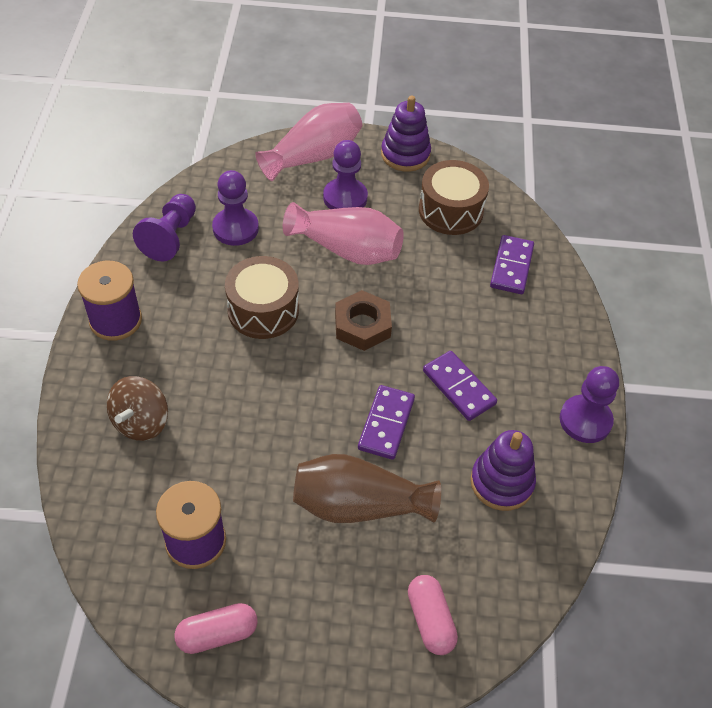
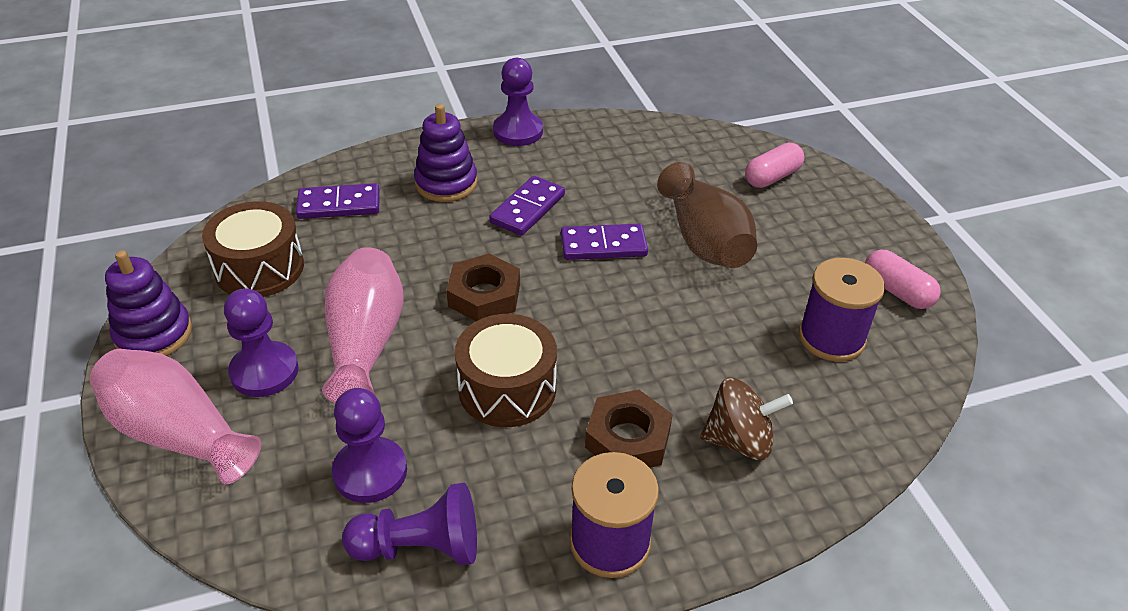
camera: 110 degrees left, 10 degrees down
(182, 359) = (627, 438): none -> brown nut
(501, 482) = (616, 165): purple stacking toy -> purple stacking toy (446, 183)

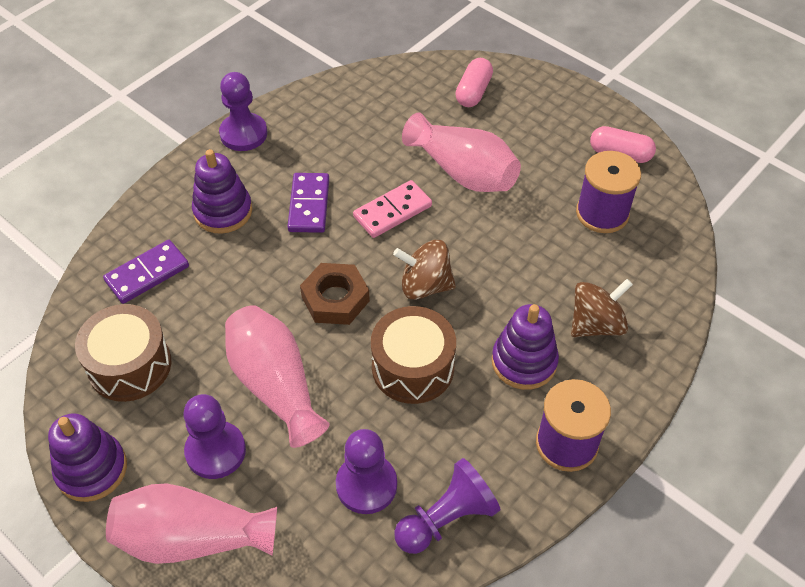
camera: 30 degrees left, 10 degrees up
(581, 322) = (425, 285): none -> brown spinning top
(603, 245) = (392, 211): purple domino -> pink domino
(627, 438) = (524, 362): brown nut -> purple stacking toy
(704, 240) = (463, 172): brown vase -> pink vase

